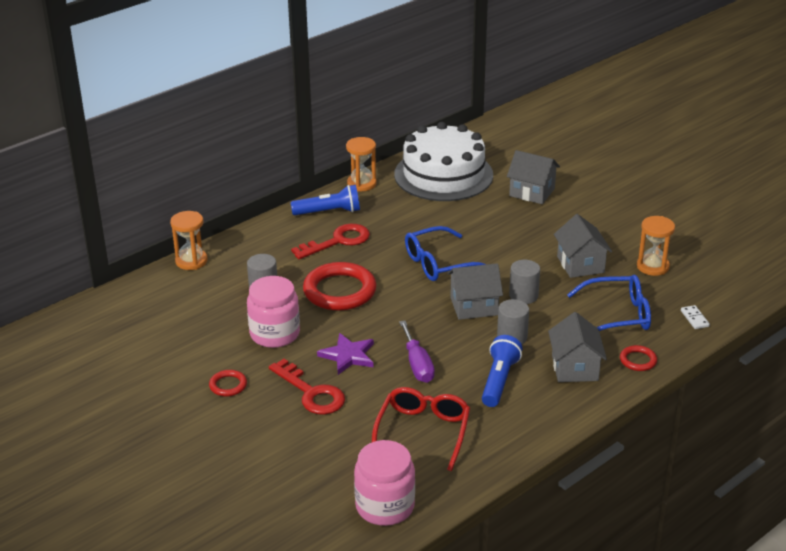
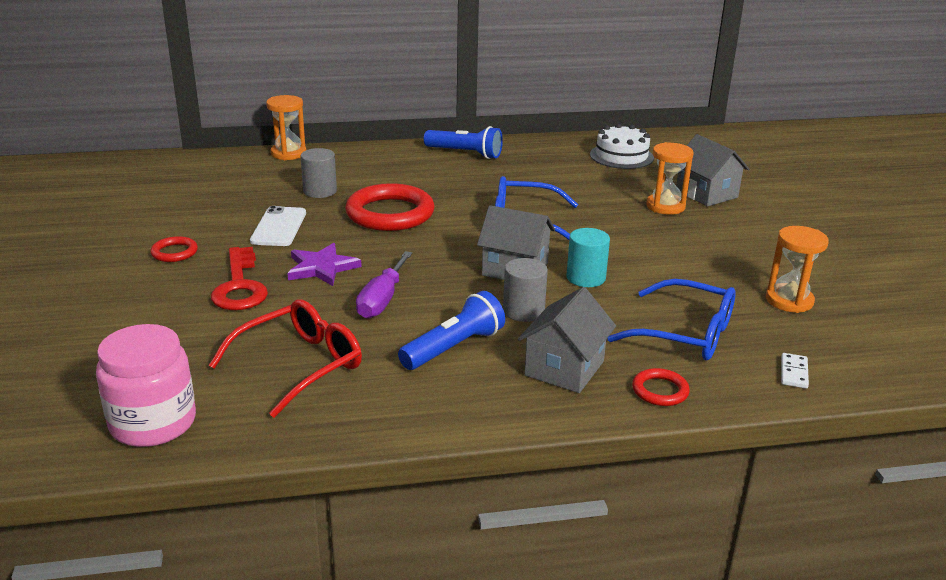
camera: 30 degrees right, 5 degrees down
(275, 334) = (279, 227): pink jar -> white phone
(338, 241) = (443, 176): red key -> none
(361, 184) = (526, 142): orange hourglass -> orange hourglass (665, 206)
(443, 175) = (621, 156): white cake -> white cake, size x0.54
(523, 296) = (586, 278): grey cylinder -> turquoise cylinder
(580, 264) = (692, 271): grey house -> none

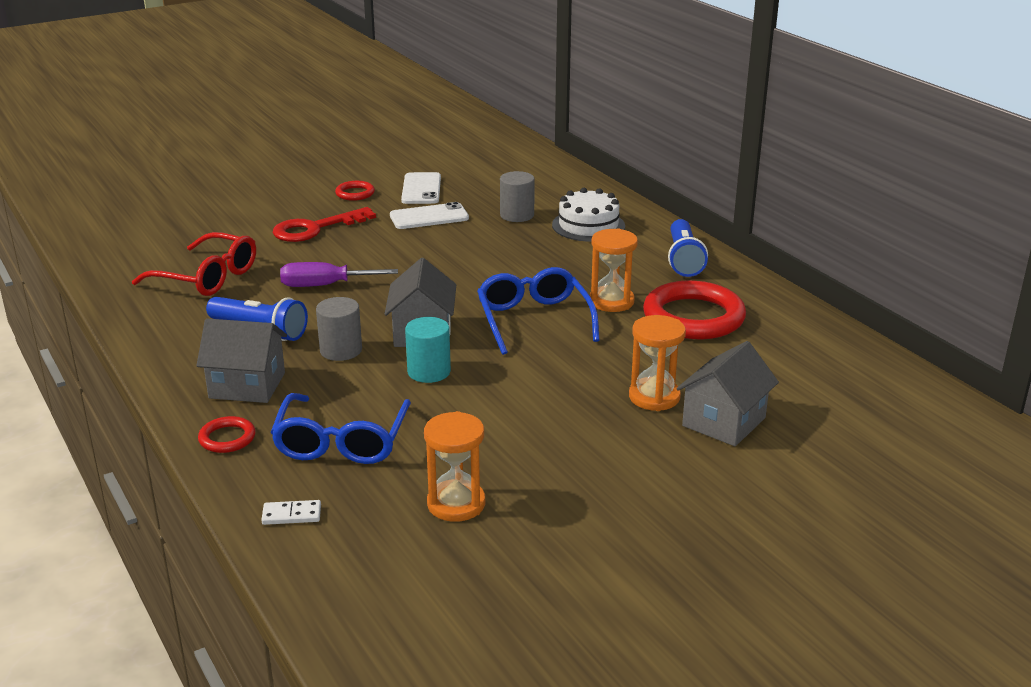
camera: 70 degrees right, 0 degrees up
(153, 423) = (118, 250): pink jar -> none
(207, 219) = (421, 189): none -> white phone
(288, 153) = (588, 184): orange hourglass -> orange hourglass (611, 301)
(321, 268) = (366, 250): purple star -> none
(390, 213) = (496, 254): red ring -> red ring (693, 317)
(621, 156) = (786, 349): white cake -> white cake (588, 225)

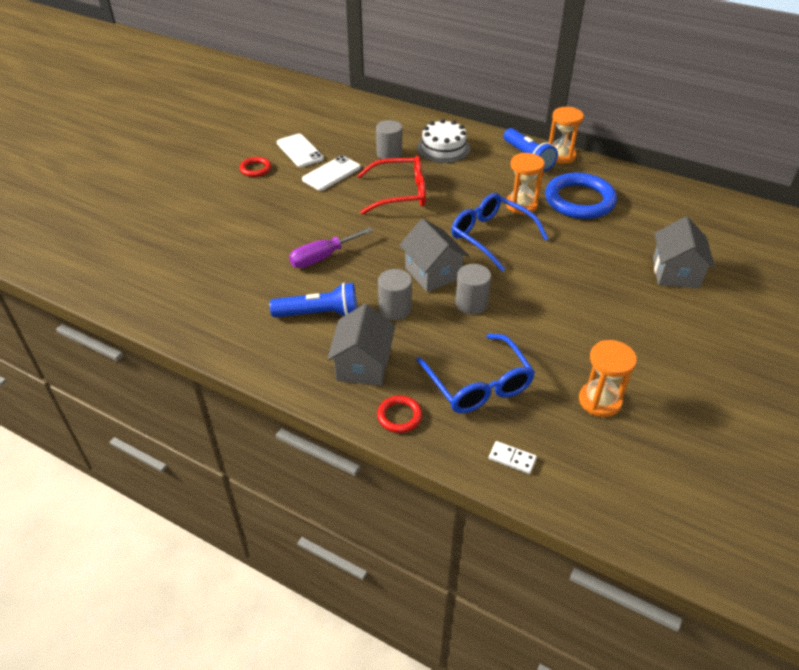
camera: 30 degrees left, 15 degrees up
(207, 277) = (226, 281): red glasses -> red glasses (400, 193)
(247, 385) = (363, 365): grey house -> grey house turned 60 degrees counterclockwise
(291, 515) = (512, 458): white domino -> white domino turned 60 degrees clockwise
(315, 229) = (260, 209): red key -> none
(429, 372) = (471, 303): turquoise cylinder -> grey cylinder
(654, 397) = (621, 269): orange hourglass -> orange hourglass (560, 156)
(693, 317) = (579, 200): red ring -> blue ring

